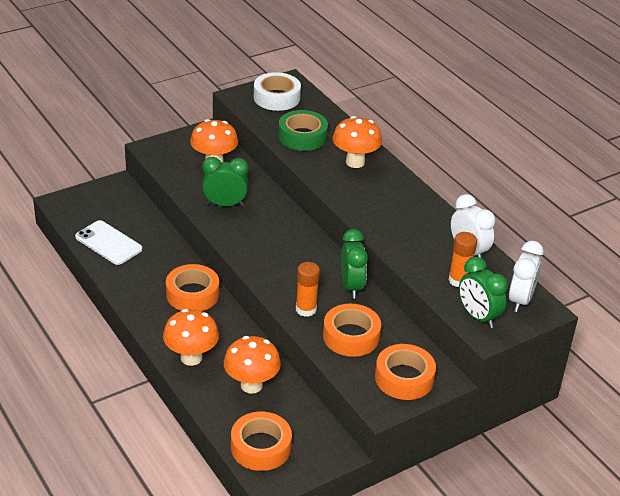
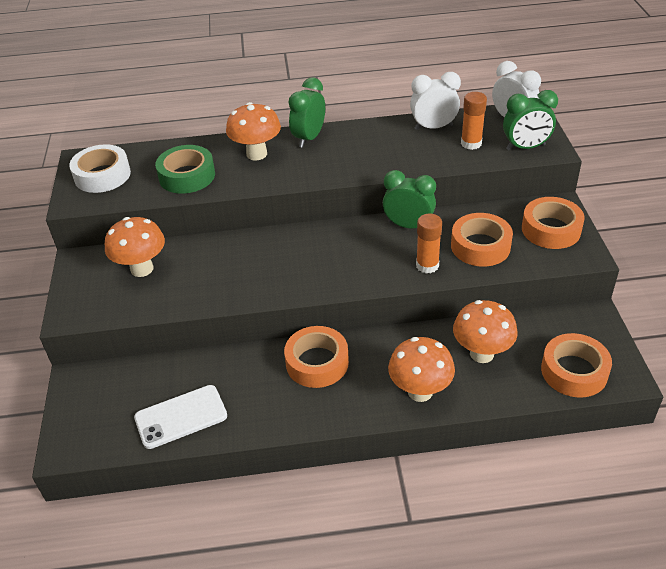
camera: 60 degrees left, 5 degrees up
(225, 204) = (222, 279): green clock -> green clock (309, 138)

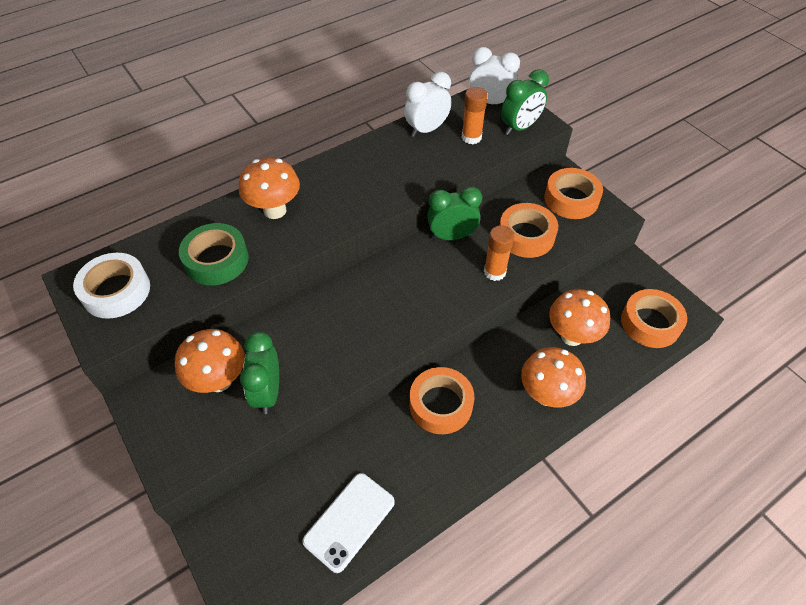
camera: 30 degrees left, 10 degrees up
(309, 138) = (316, 176): green clock -> green clock (268, 392)

